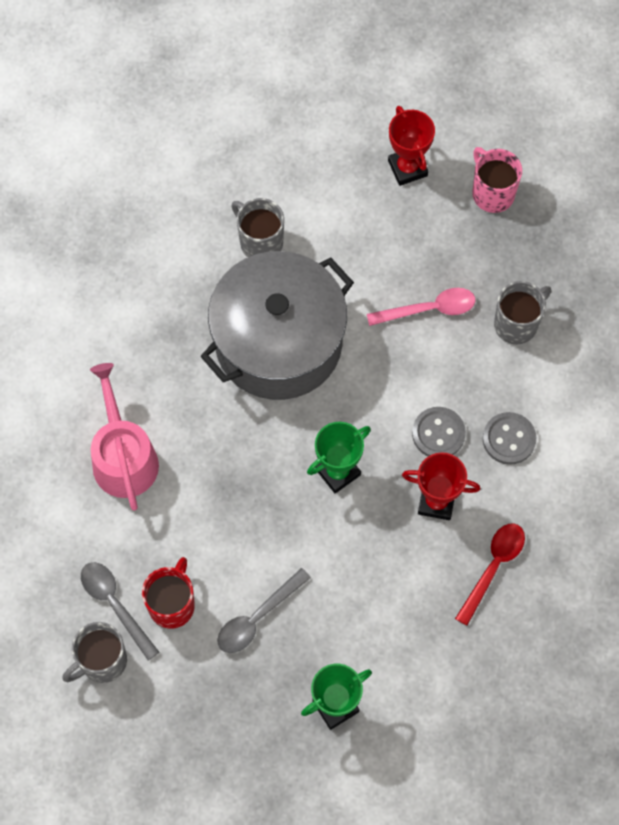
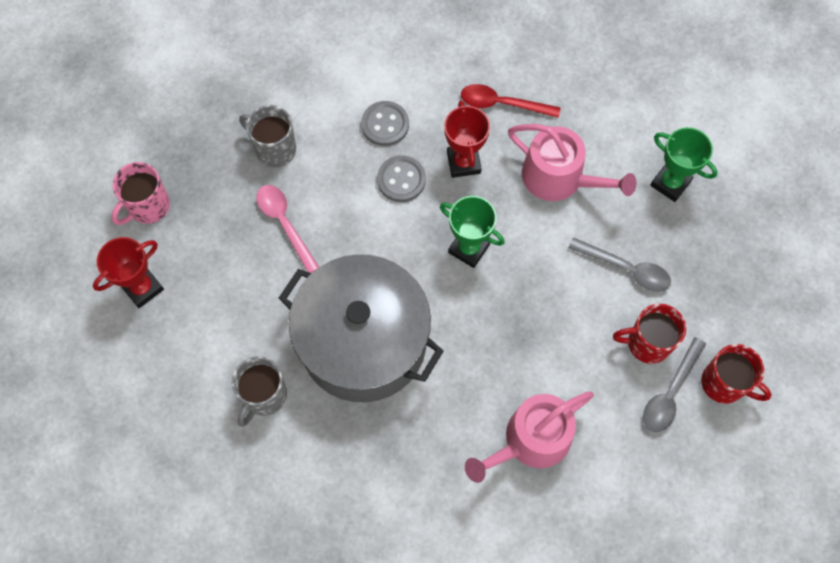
camera: 110 degrees left, 0 degrees up
(102, 661) = (724, 383): grey mug -> red mug
(383, 592) = (559, 178): none -> pink watering can

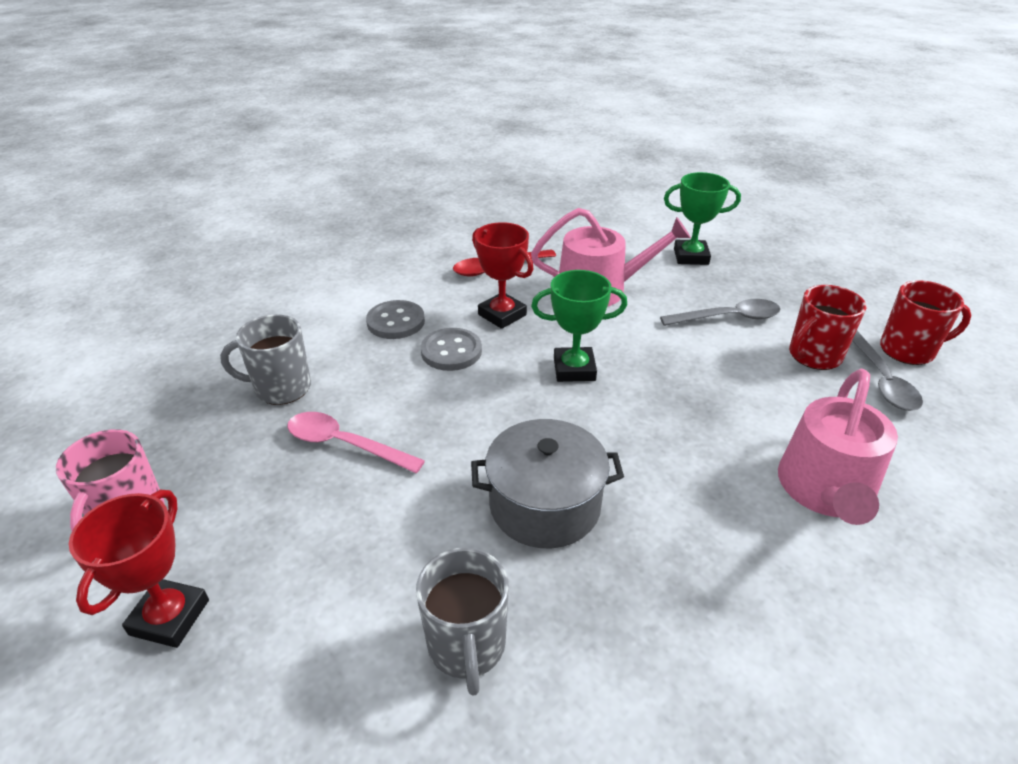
camera: 35 degrees left, 30 degrees down
(363, 342) = (545, 505): grey pot -> grey pot, size x0.59

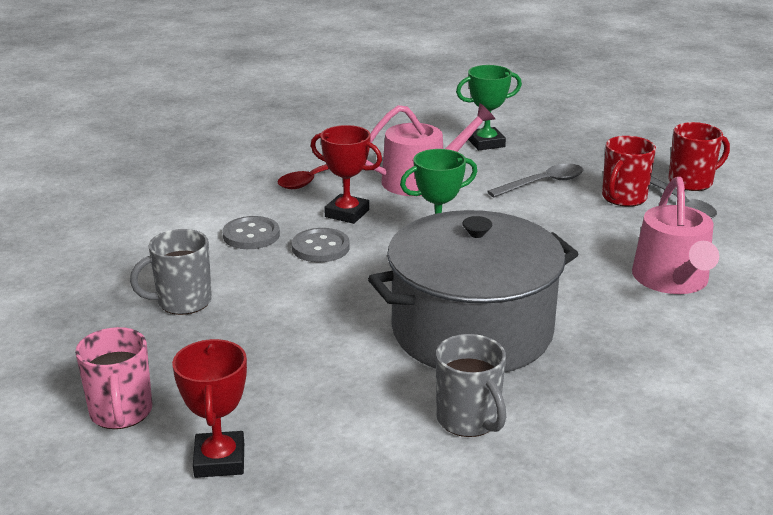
camera: 20 degrees left, 10 degrees down
(345, 444) = (276, 328): pink spoon -> none
(545, 505) = (472, 331): grey pot -> grey pot, size x1.71

